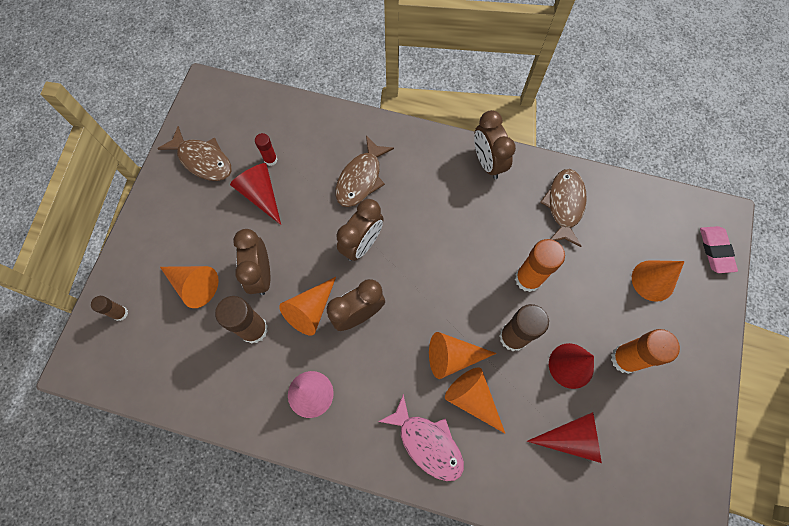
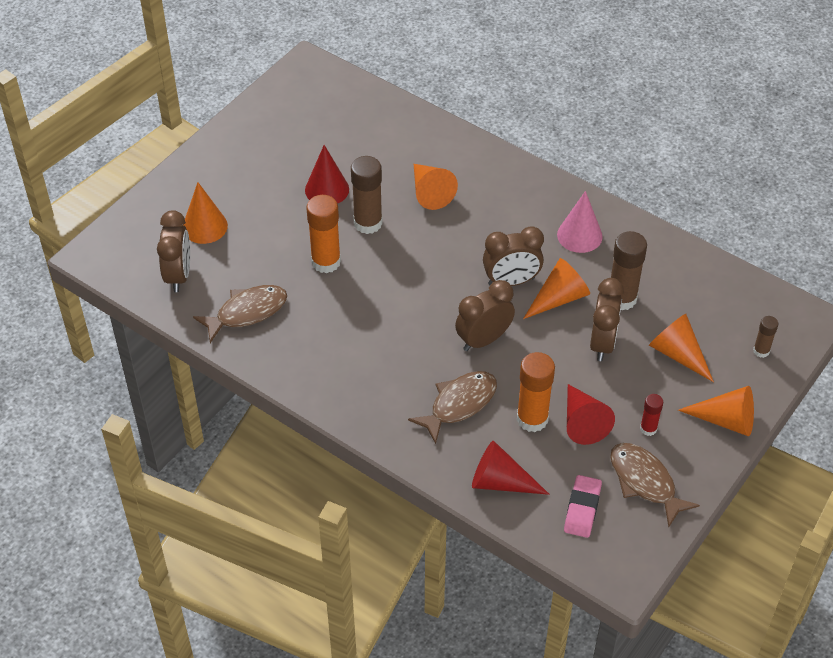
camera: 160 degrees left, 20 degrees down
(270, 159) = (560, 457): red glue stick -> red glue stick (648, 428)
(427, 443) = (485, 175): pink fish -> none
(453, 357) = (433, 225): orange cone -> orange cone (725, 420)
(487, 162) = (305, 378): brown clock -> brown clock (179, 275)
(564, 205) = (247, 312): brown fish -> brown fish turned 150 degrees counterclockwise
(571, 438) = (357, 146): red cone -> red cone (500, 482)
(625, 359) = (275, 180): orange glue stick -> orange glue stick (532, 419)
(715, 250) = (124, 231): pink eraser -> pink eraser (582, 509)

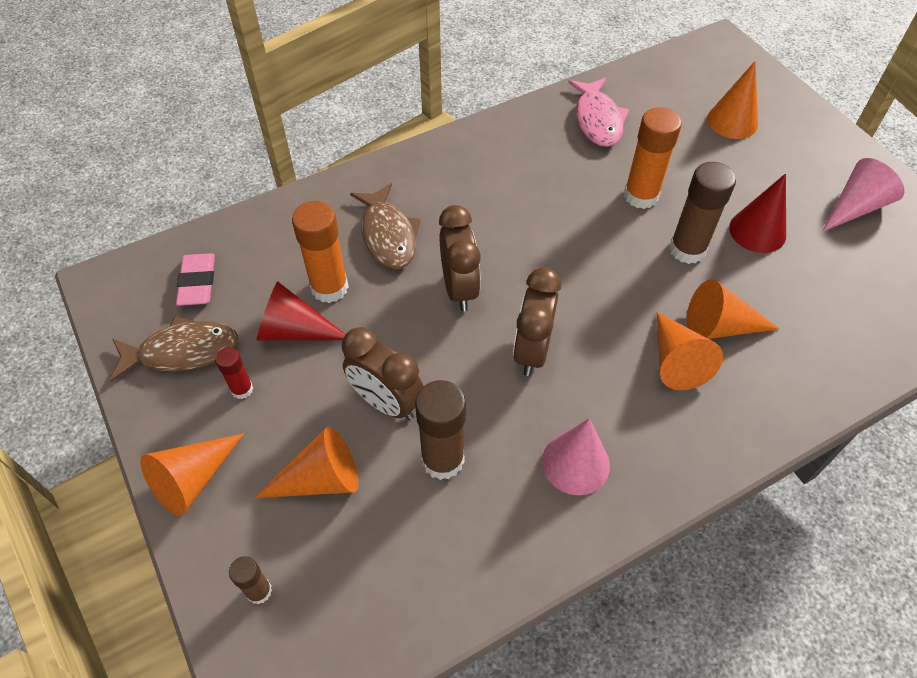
camera: 115 degrees right, 5 degrees up
(179, 275) = (669, 88): brown clock -> none
(247, 312) = (597, 120): brown fish -> pink fish
(271, 142) = (855, 207): none -> pink cone
(500, 482) = (276, 232): red cone -> none
(559, 298) = (480, 388): orange cone -> orange cone (676, 360)
(582, 509) = (197, 283): pink eraser -> pink eraser turned 45 degrees clockwise

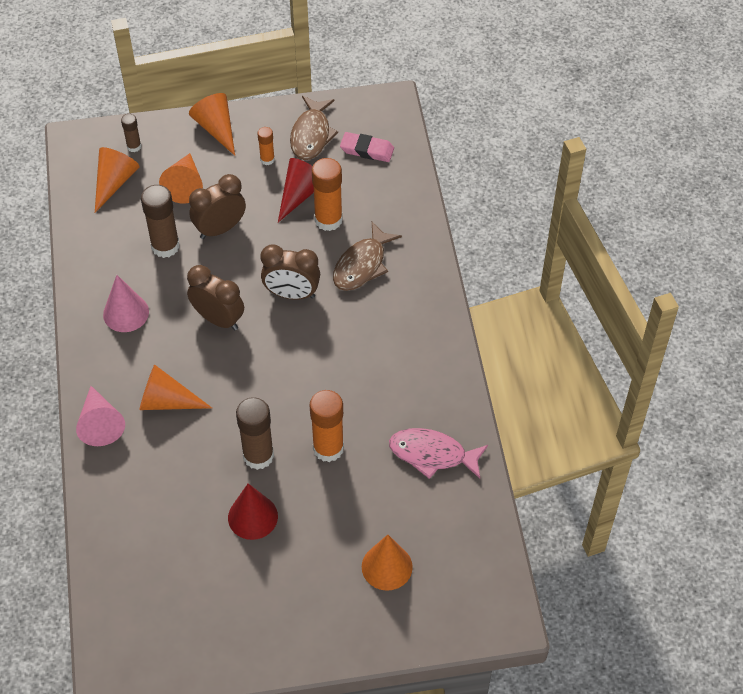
camera: 110 degrees right, 0 degrees up
(242, 389) = (267, 159): red glue stick -> orange glue stick
(388, 235) = (362, 265): brown fish -> brown fish turned 60 degrees counterclockwise
(719, 327) = (179, 442): orange cone -> orange cone (114, 182)
(855, 207) = (242, 610): pink cone -> pink cone (100, 423)

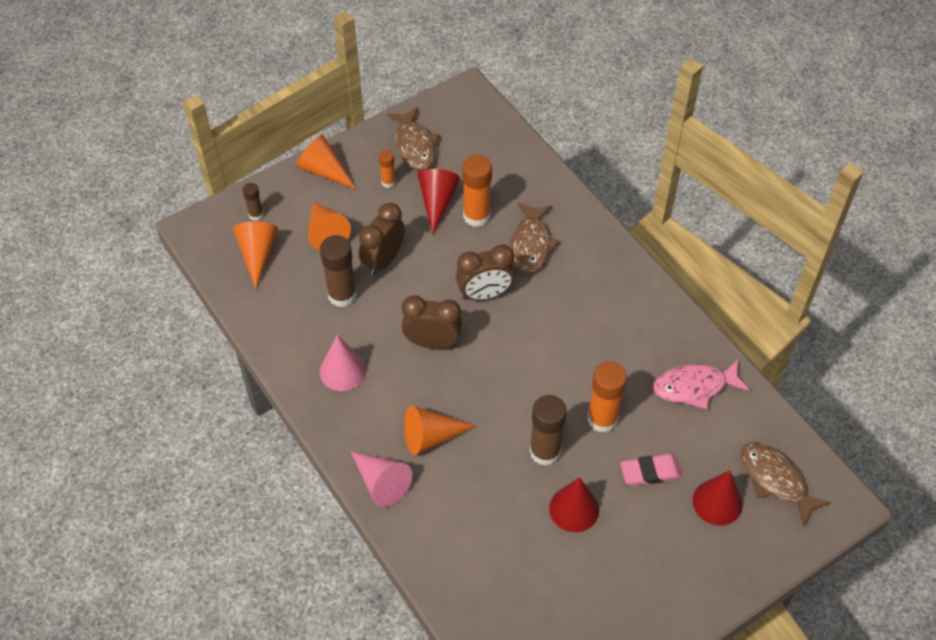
camera: 25 degrees left, 0 degrees up
(367, 150) = (472, 141): pink eraser -> pink eraser (650, 472)
(387, 566) = (717, 502): orange cone -> red cone
(454, 570) = (775, 480): none -> brown fish

